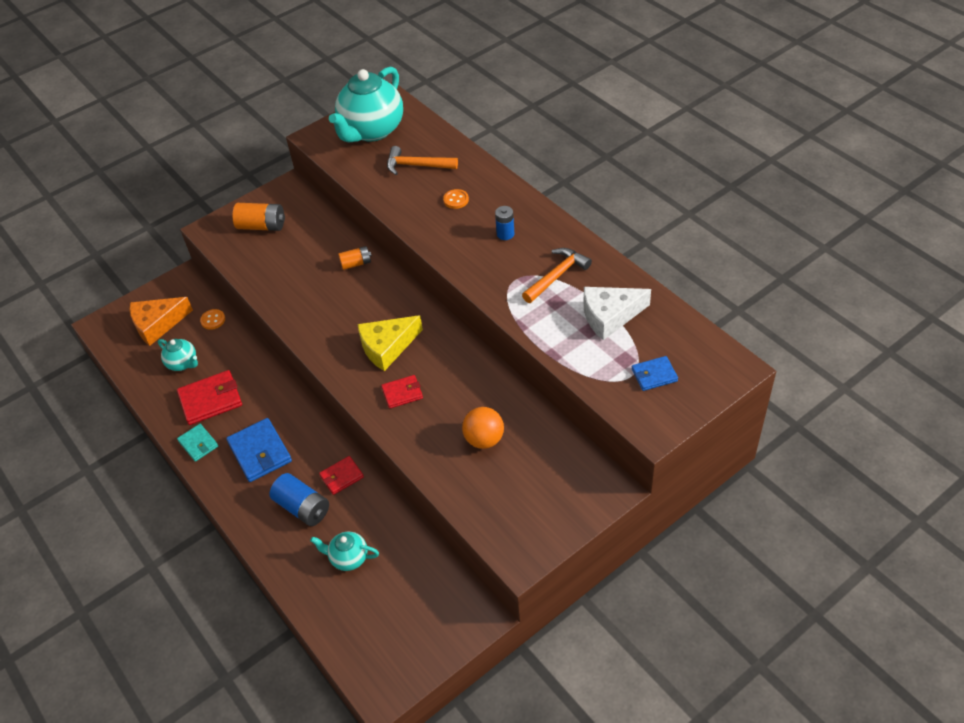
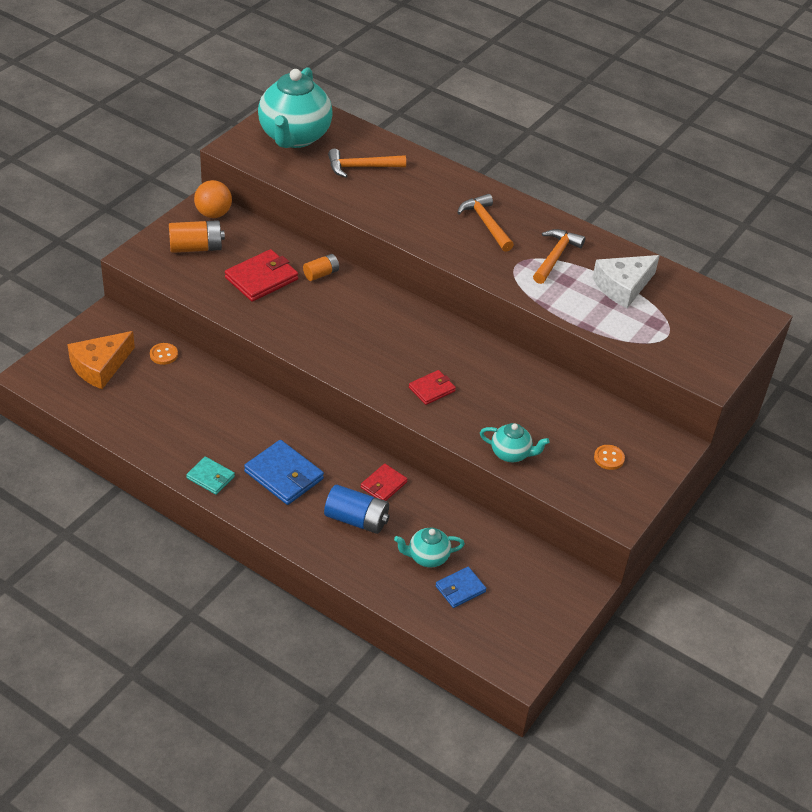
camera: 25 degrees left, 5 degrees down
(183, 363) = (151, 402): turquoise teapot -> turquoise teapot (511, 454)
(210, 400) = (202, 433): red wallet -> red wallet (261, 279)
(387, 347) = (394, 349): yellow cheese -> none
(456, 200) = (419, 196): orange button -> orange button (609, 458)
(484, 439) = (534, 419): orange ball -> orange ball (213, 214)
(505, 234) = (486, 223): blue battery -> orange hammer
(654, 375) = (688, 332): blue wallet -> blue wallet (460, 589)

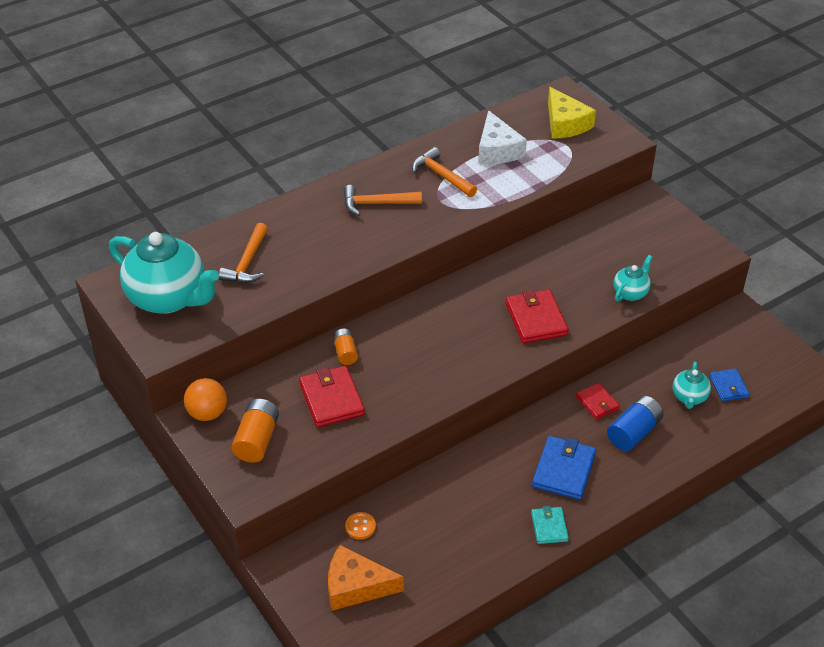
camera: 65 degrees left, 0 degrees up
(100, 366) = (356, 586): orange cheese -> orange cheese turned 120 degrees clockwise
(210, 477) = (549, 527): turquoise wallet -> turquoise wallet turned 60 degrees counterclockwise
(283, 475) = (564, 470): blue wallet -> blue wallet turned 45 degrees counterclockwise
(432, 389) = (536, 319): red wallet -> red wallet, size x1.67
(609, 458) = (652, 238): orange button -> none
(703, 328) = (565, 123): none -> yellow cheese

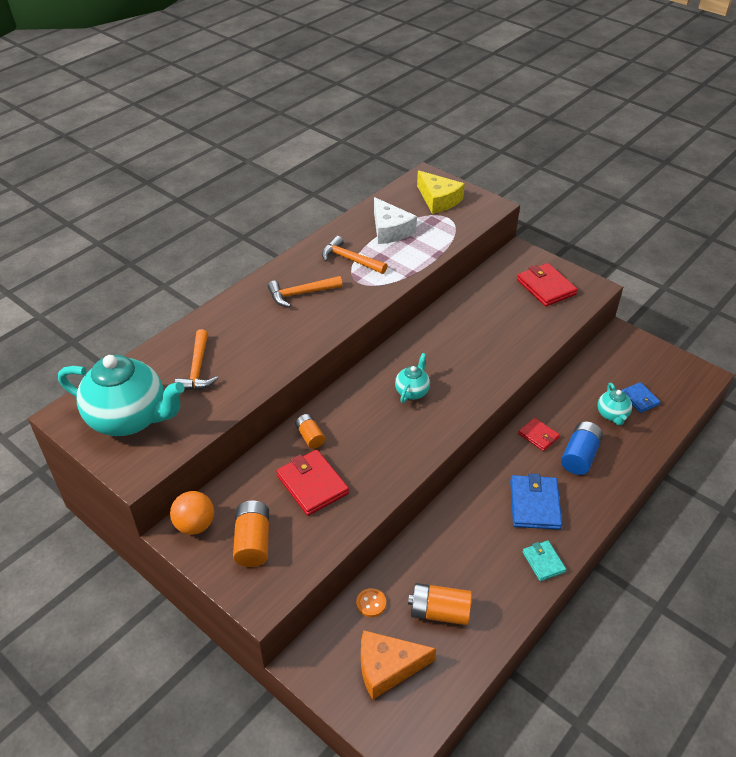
camera: 15 degrees left, 0 degrees up
(425, 549) = (439, 612): none -> orange battery
(536, 319) = (470, 372): red wallet -> red wallet (546, 287)
(630, 293) = (540, 333): turquoise teapot -> turquoise teapot (412, 391)

